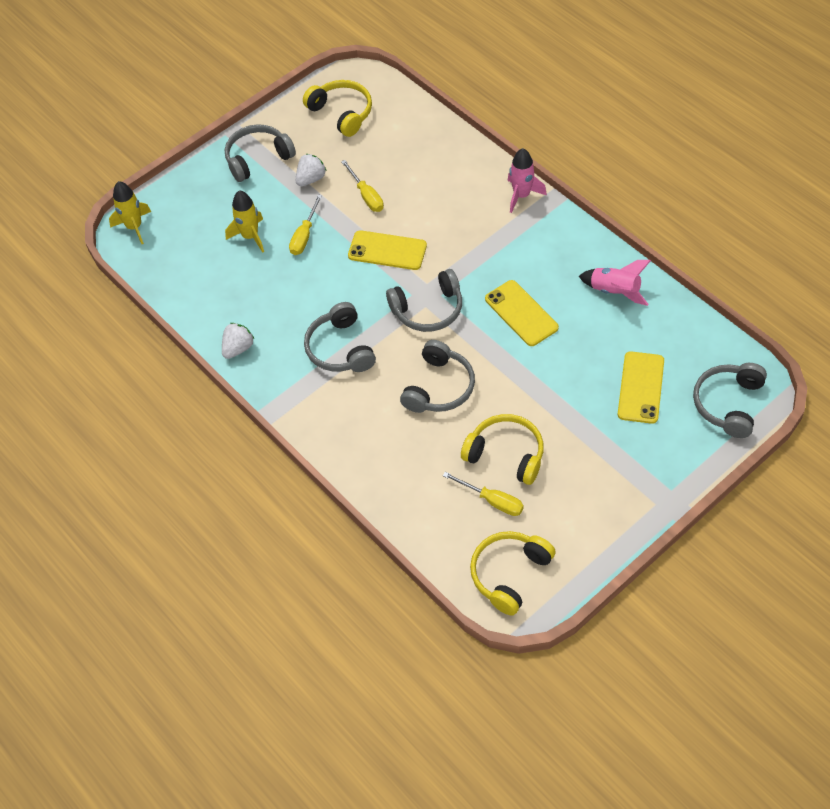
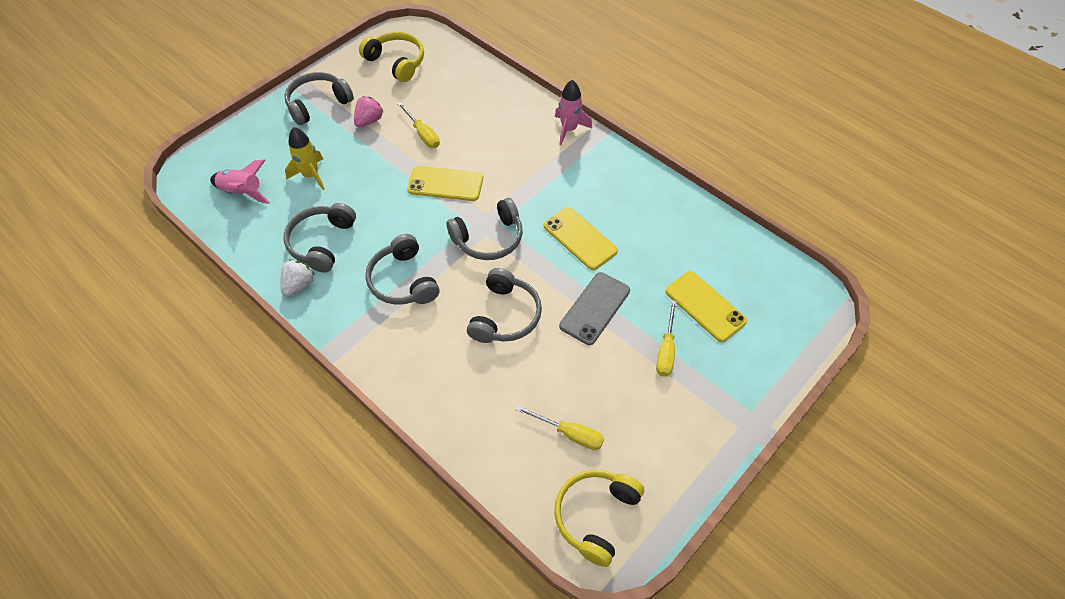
camera: 10 degrees left, 0 degrees up
(134, 227) = (195, 170): yellow rocket -> none
(304, 236) = (364, 173): yellow screwdriver -> yellow screwdriver (666, 350)
(311, 179) = (369, 121): white strawberry -> pink strawberry
(506, 454) = (579, 382): yellow headphones -> none
(529, 384) = (595, 308): none -> grey phone
(614, 291) = (667, 214): pink rocket -> pink rocket (242, 192)
(640, 387) = (705, 306): yellow phone -> yellow phone turned 45 degrees counterclockwise
(729, 404) = (793, 319): grey headphones -> grey headphones (322, 243)

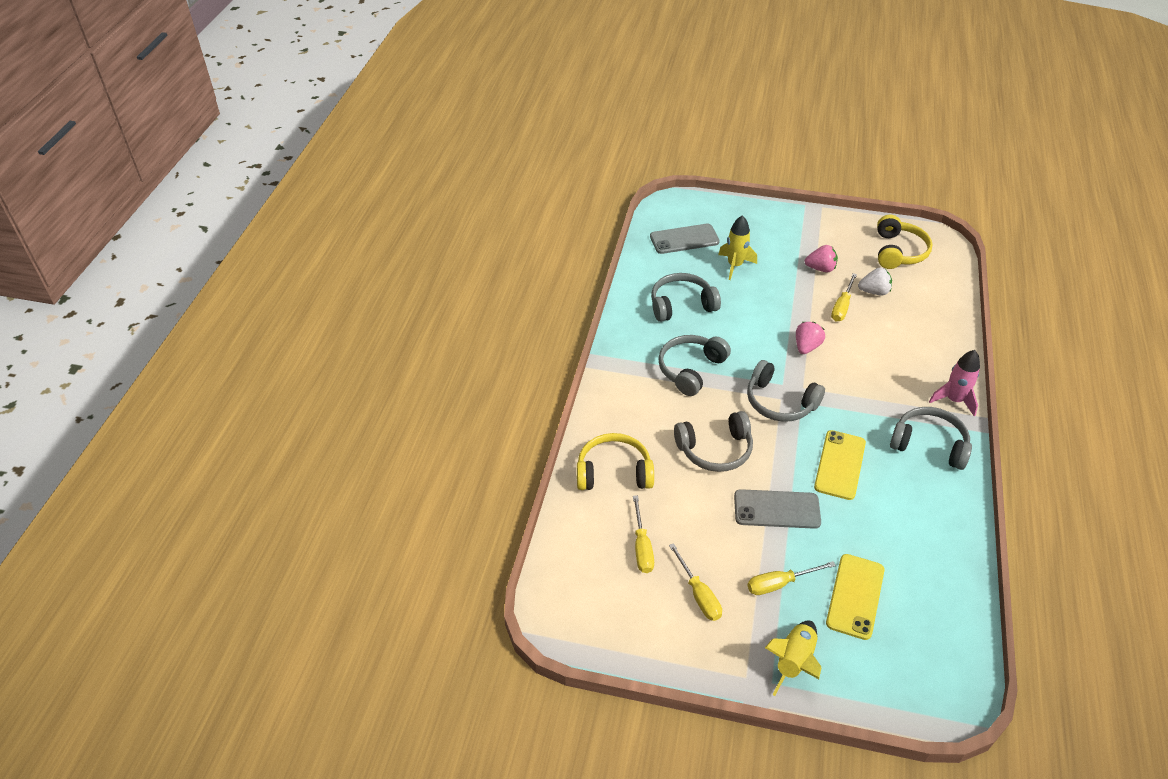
camera: 60 degrees right, 10 degrees down
(242, 192) = (684, 239): pink rocket -> grey phone
(299, 285) = (634, 313): white strawberry -> white strawberry (874, 292)
(318, 104) = (805, 232): grey headphones -> grey headphones (929, 445)
(445, 184) = (806, 347): yellow phone -> pink strawberry
(596, 516) = (582, 599): yellow headphones -> yellow headphones (614, 472)
(643, 416) = (698, 594): none -> yellow screwdriver
(740, 384) = (794, 661): none -> yellow rocket

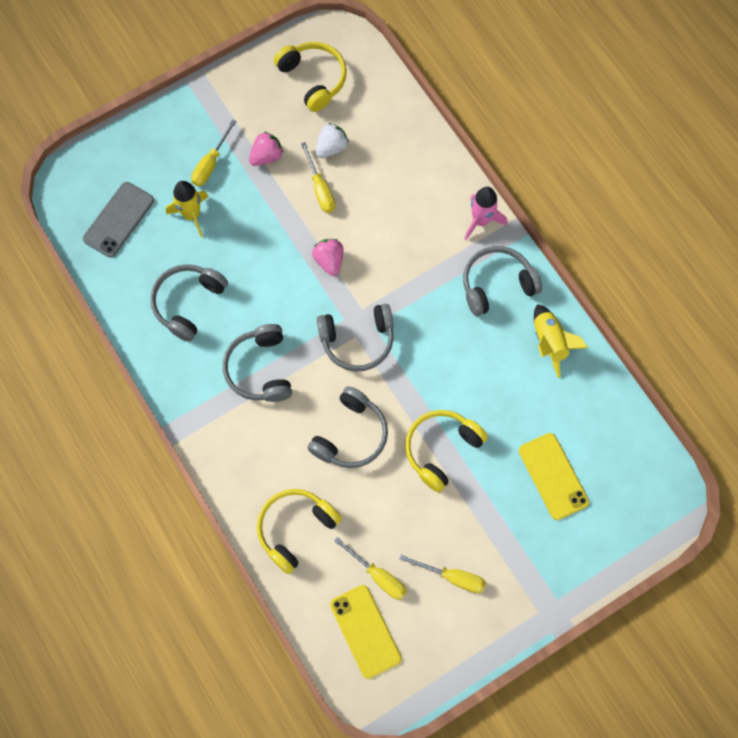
camera: 45 degrees left, 25 degrees up
(776, 509) = (441, 449): grey phone -> yellow headphones
(779, 583) = (497, 514): yellow screwdriver -> yellow screwdriver (210, 164)
(794, 661) = (557, 569): yellow rocket -> yellow rocket (549, 342)
(840, 465) = (451, 364): yellow phone -> yellow phone (365, 631)

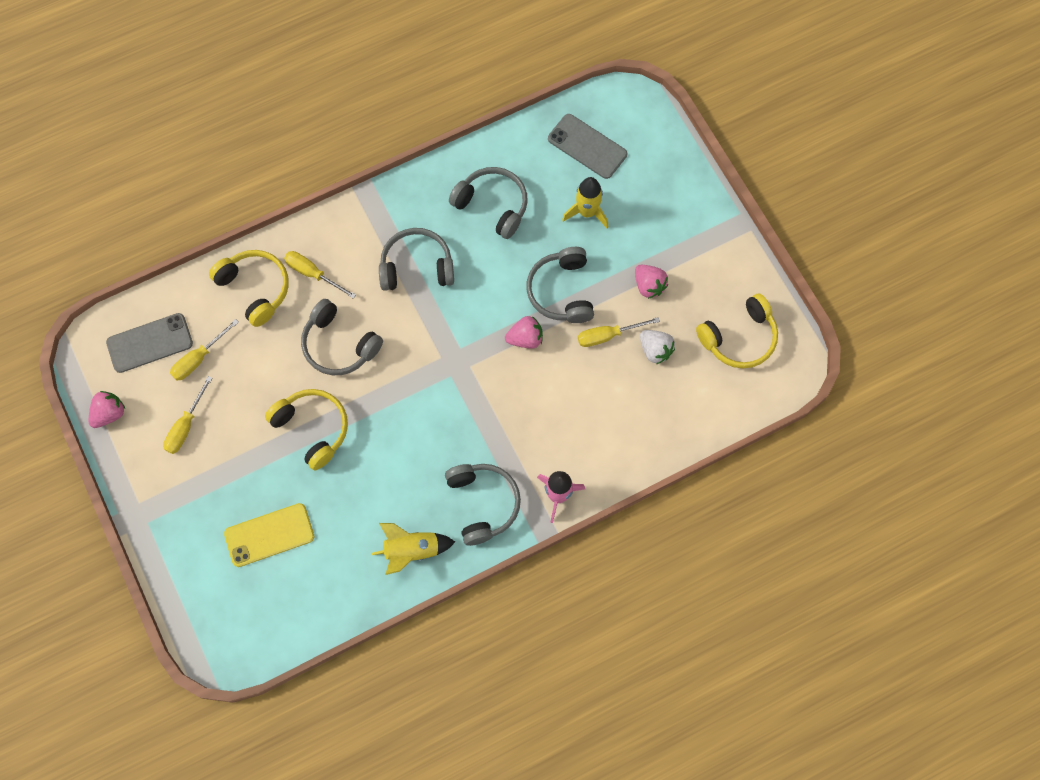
camera: 95 degrees right, 0 degrees up
(210, 164) = (643, 232): yellow screwdriver -> yellow screwdriver (313, 274)
(357, 340) = (436, 359): grey headphones -> grey headphones (562, 291)
(365, 631) = (150, 343): yellow phone -> grey phone
(447, 660) = (109, 413): none -> pink strawberry

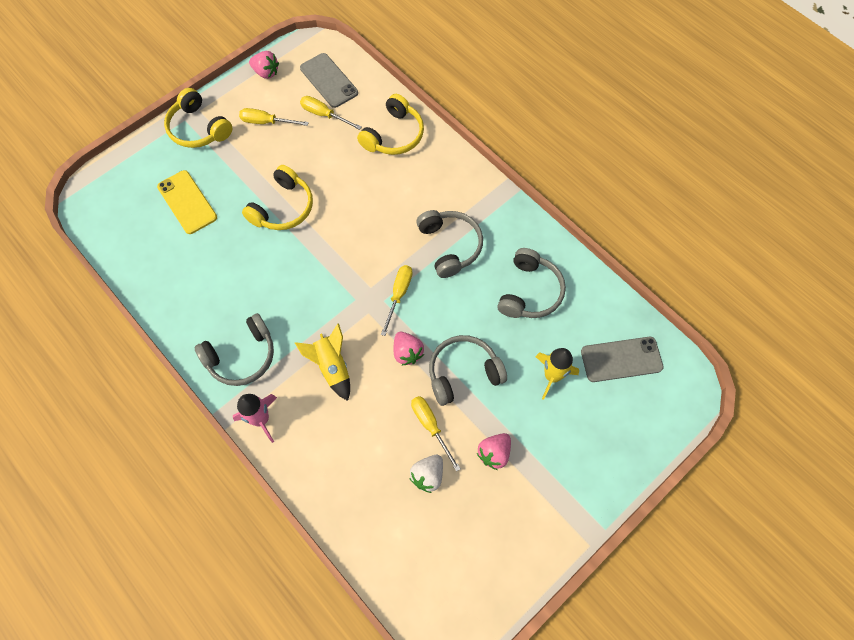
camera: 75 degrees right, 5 degrees down
(313, 274) = (419, 171): yellow screwdriver -> yellow screwdriver (399, 295)
(339, 344) = (361, 207): grey headphones -> none
(412, 550) = (190, 310): yellow rocket -> yellow rocket (332, 367)
(587, 146) = (621, 359): grey phone -> grey phone turned 60 degrees clockwise
(739, 337) = (464, 559): yellow headphones -> yellow headphones (199, 128)

